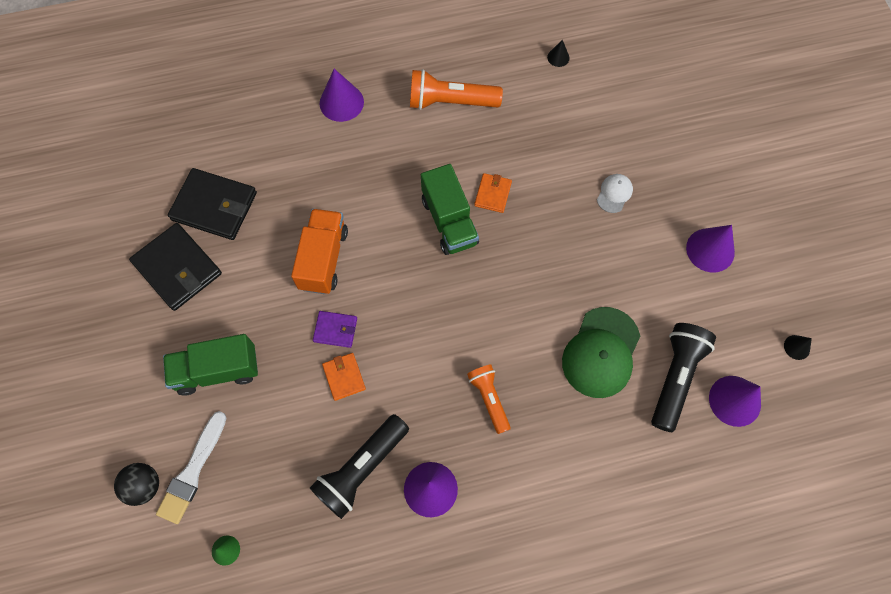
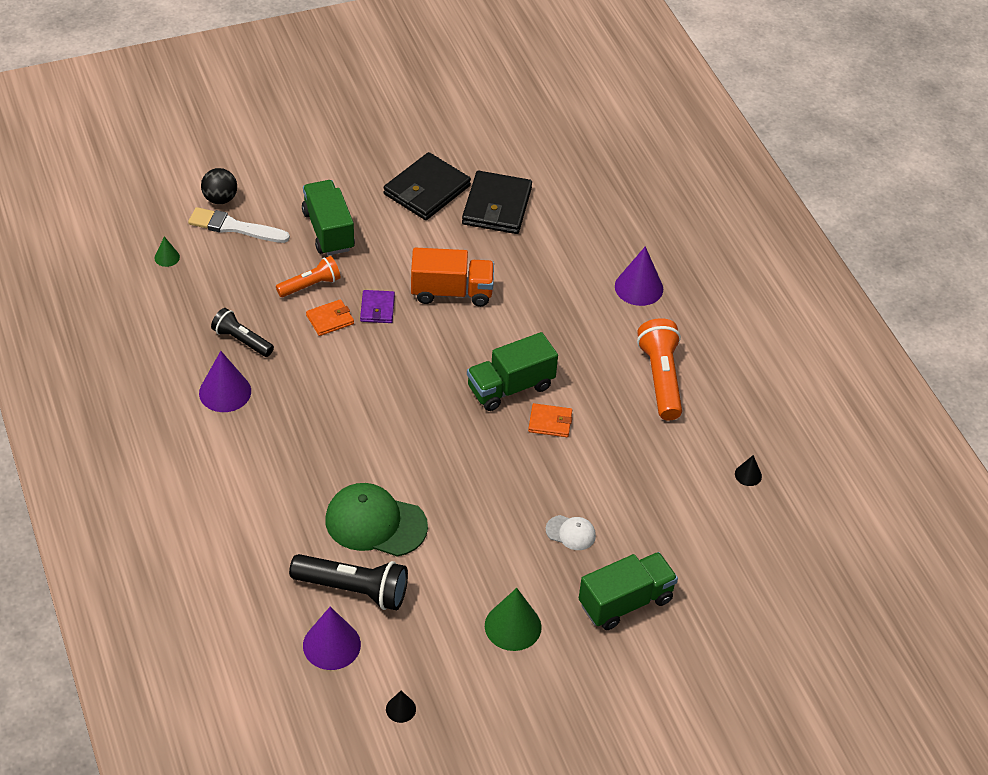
camera: 80 degrees right, 20 degrees down
(362, 469) = (241, 340): black flashlight -> black flashlight, size x0.63
(489, 398) = (317, 431): orange flashlight -> orange flashlight (310, 285)
(684, 163) = (625, 602): none -> green truck
(710, 250) = (513, 626): purple cone -> green cone

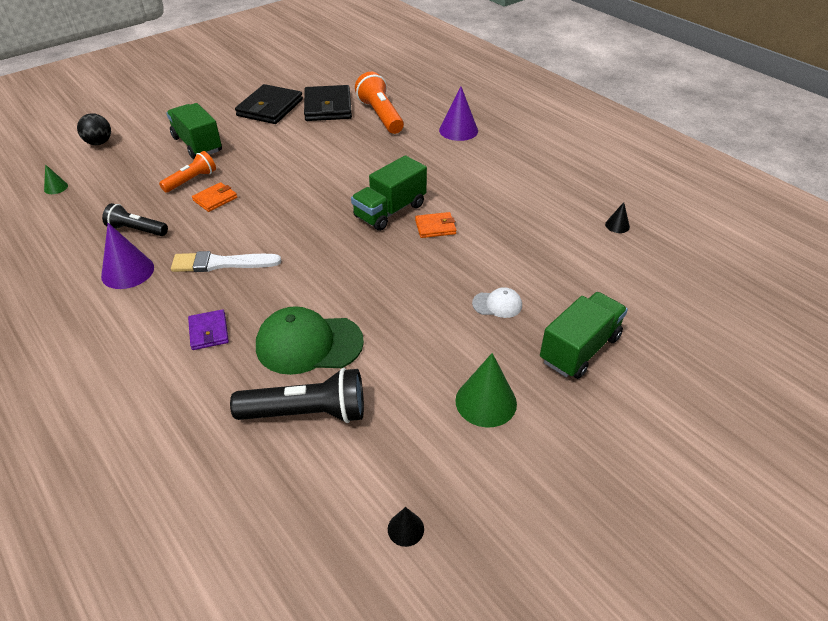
camera: 15 degrees left, 5 degrees down
(234, 227) = (115, 157): white brush -> white brush (221, 263)
(331, 645) = (301, 478): purple cone -> none
(377, 308) = (255, 183): purple wallet -> purple wallet (209, 331)
(451, 292) = (313, 161): orange truck -> none
(660, 378) = (507, 179): orange flashlight -> orange flashlight (380, 115)

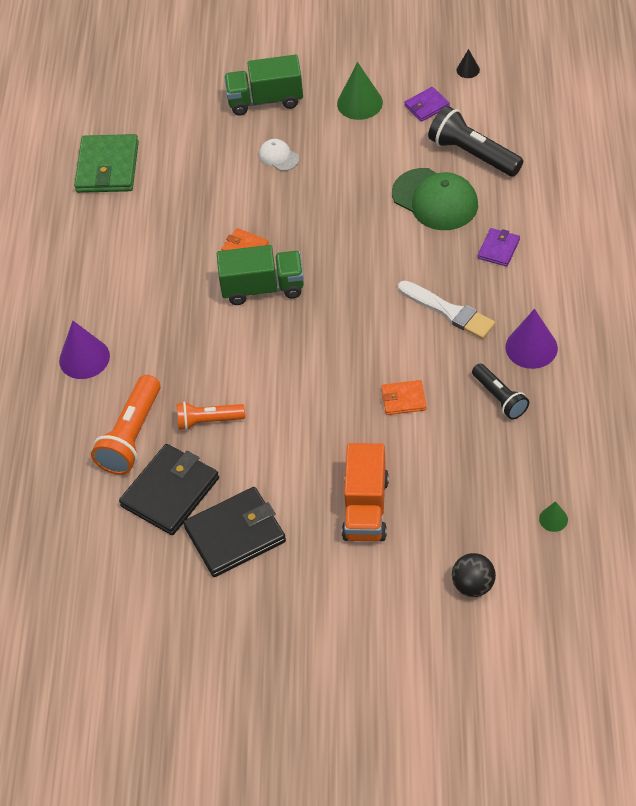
camera: 135 degrees left, 10 degrees up
(191, 180) = (409, 444): orange flashlight -> orange flashlight (208, 421)
(197, 144) = (365, 508): green truck -> orange truck
(410, 442) = (426, 106): none -> purple wallet
(617, 225) = (107, 167): black cone -> green wallet

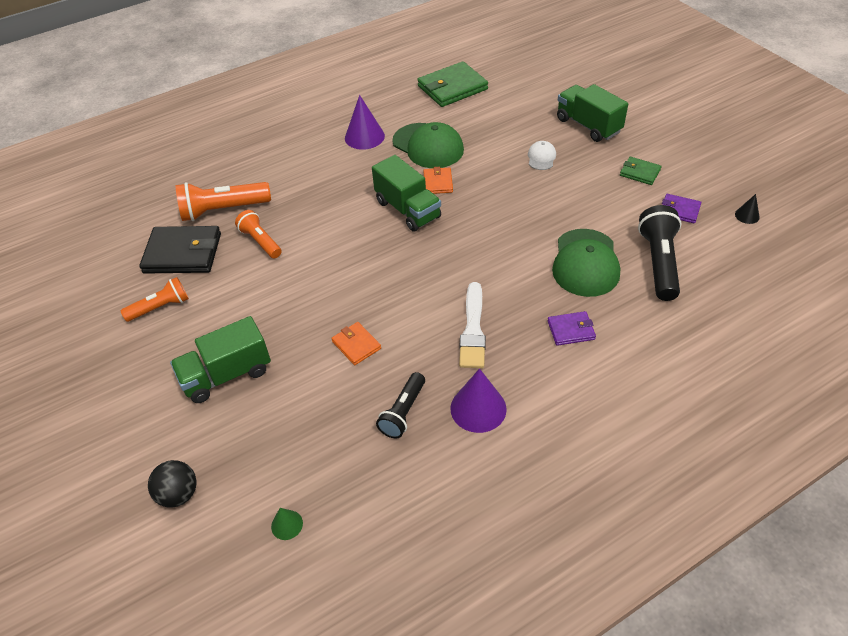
camera: 55 degrees right, 5 degrees down
(84, 358) = (277, 156): purple cone -> purple cone (364, 137)
(183, 230) = (428, 146): none -> green cap
(235, 534) = (160, 307): black wallet -> orange flashlight
(359, 103) = (640, 172): green cone -> green wallet
(365, 508) = (227, 375): orange truck -> green truck

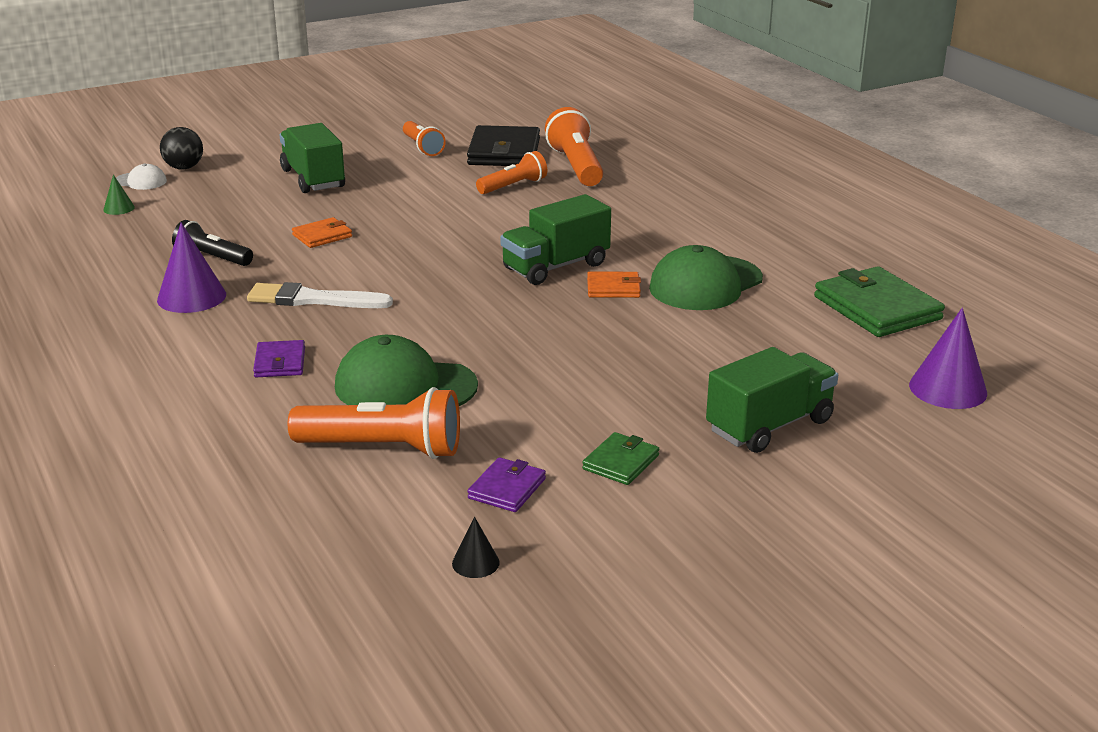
camera: 90 degrees right, 20 degrees down
(364, 137) = (729, 241): purple cone -> purple cone (948, 389)
(541, 157) = (671, 372): white cap -> white cap (140, 181)
(658, 262) = (384, 448): black flashlight -> orange flashlight

